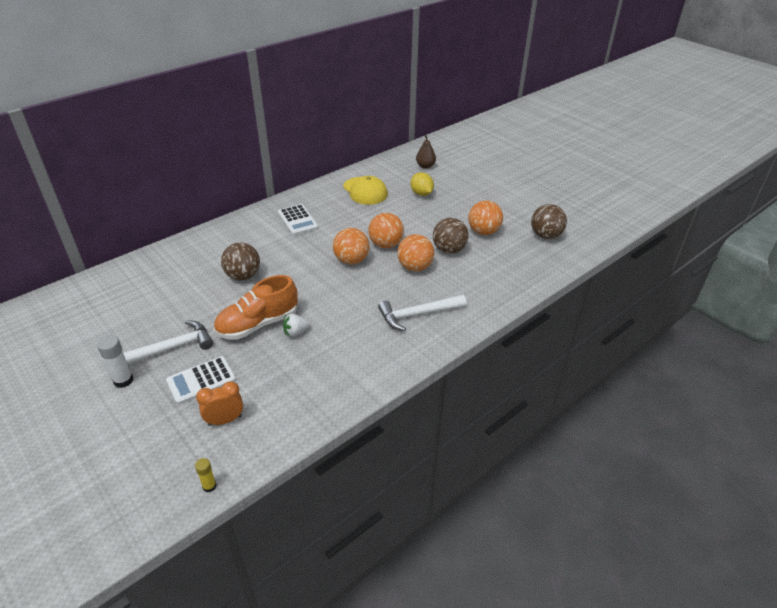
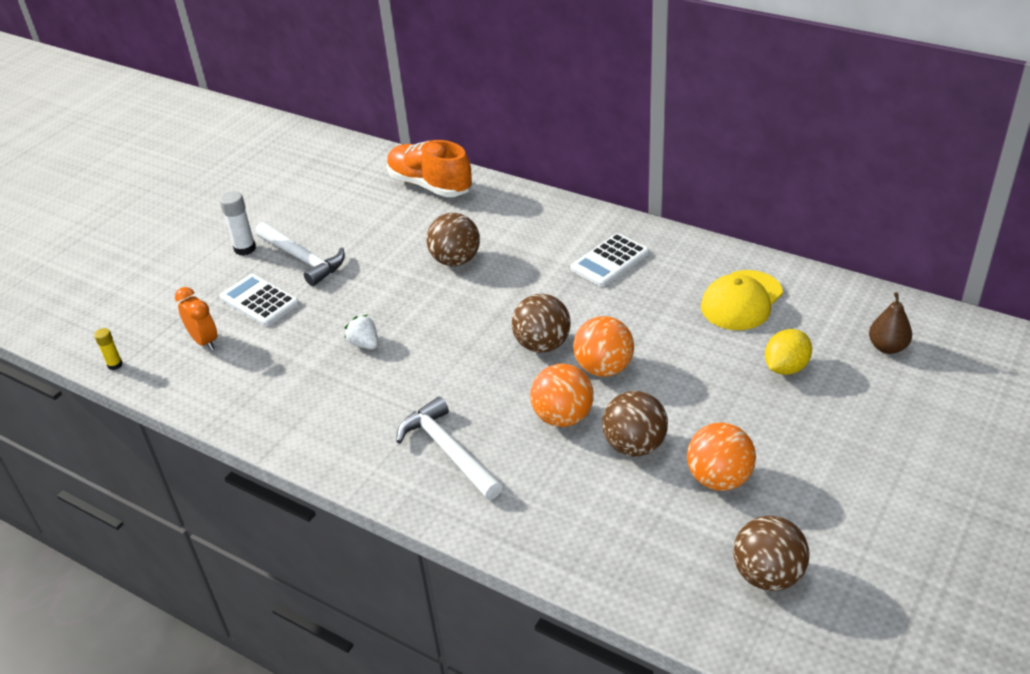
camera: 75 degrees right, 0 degrees up
(258, 324) = (367, 307): orange shoe -> orange shoe (430, 185)
(351, 260) = (542, 344): orange ball -> brown ball

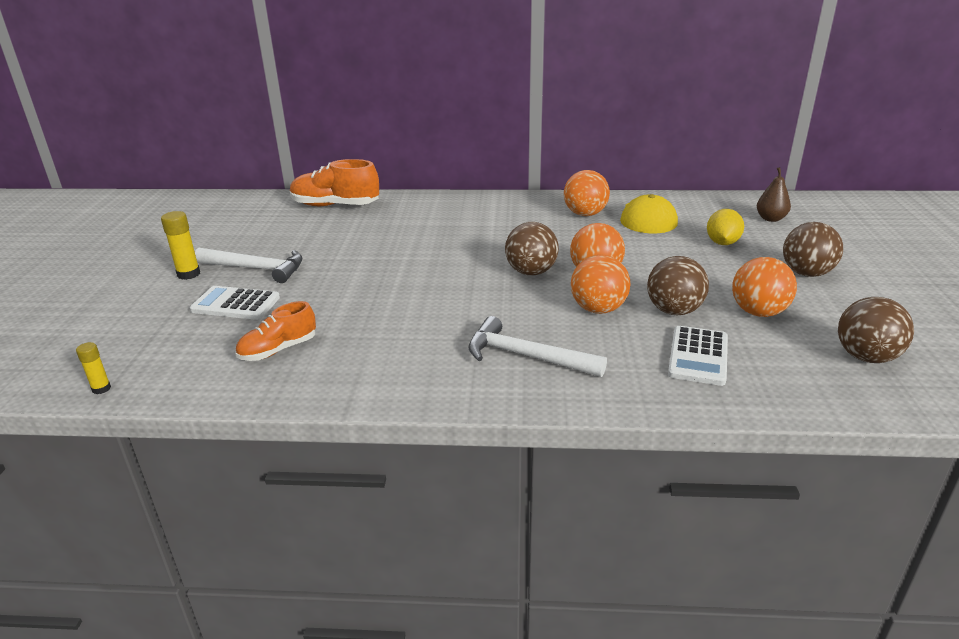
camera: 30 degrees left, 10 degrees down
(204, 341) = (198, 345): orange clock -> none
(245, 249) = (188, 274): white glue stick -> yellow glue stick
(258, 369) = (278, 350): none -> orange shoe
(365, 344) = (372, 307): white strawberry -> none
(455, 260) = (403, 241): brown ball -> brown ball (806, 273)
(609, 261) = (529, 217): white calculator -> white calculator (698, 356)
(674, 274) = (585, 214): none -> orange ball

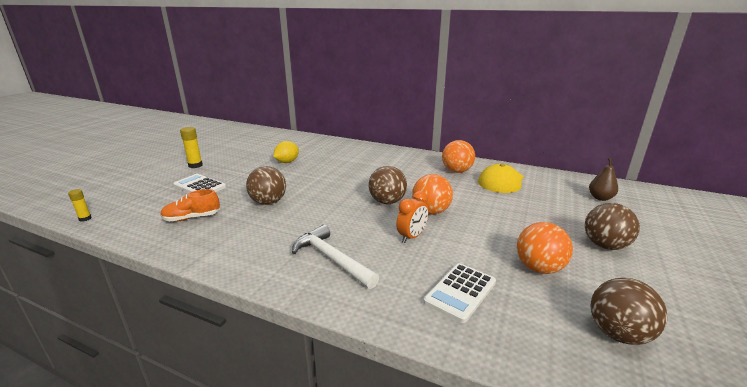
camera: 20 degrees right, 5 degrees down
(256, 269) = (231, 169): white hammer -> none
(335, 205) = (308, 142): orange shoe -> none
(598, 309) = (411, 237): orange ball -> orange clock
(674, 311) = (468, 251): brown ball -> brown ball (268, 202)
(722, 243) = (546, 208): yellow lemon -> yellow lemon (287, 162)

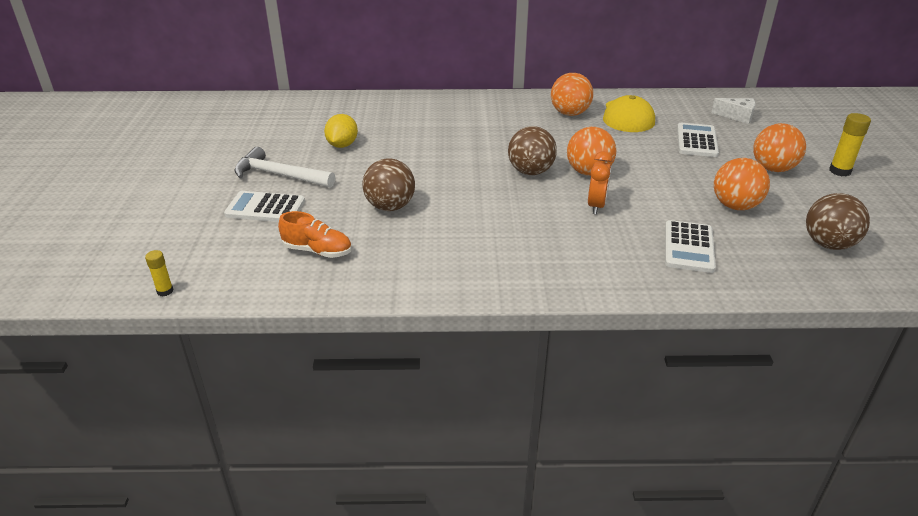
camera: 25 degrees left, 10 degrees up
(192, 218) = (317, 251): orange shoe -> orange shoe turned 120 degrees counterclockwise
(195, 165) = (211, 179): yellow glue stick -> yellow glue stick (840, 171)
(332, 259) = (541, 251): white hammer -> white hammer (279, 175)
(546, 208) = (696, 141): none -> white calculator
(600, 198) = (737, 116): brown pear -> white cheese
(605, 245) = (773, 169): brown ball -> orange ball

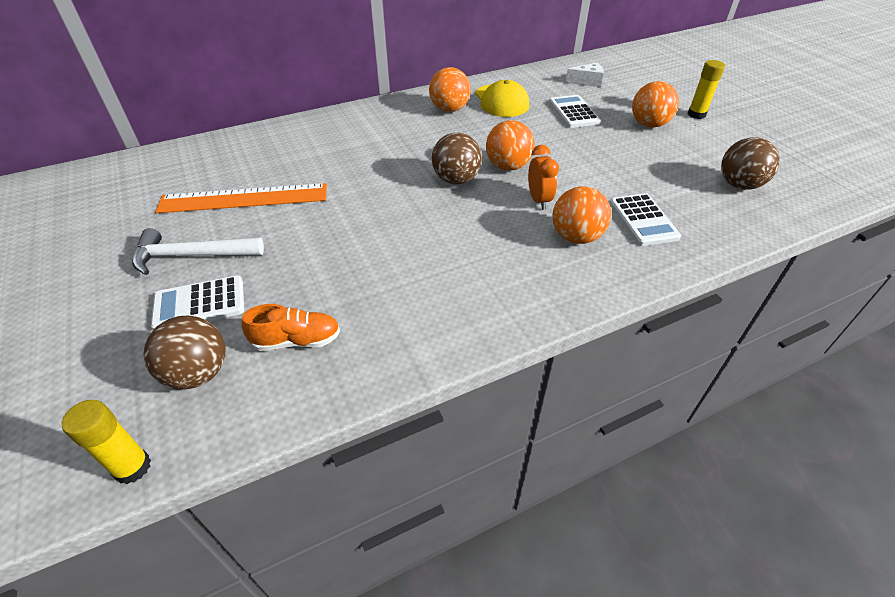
camera: 25 degrees left, 10 degrees up
(165, 291) = (132, 467): yellow glue stick -> yellow glue stick, size x1.63
(342, 145) = (244, 199): yellow lemon -> orange ruler
(390, 207) = (343, 259): brown ball -> brown ball (198, 373)
(735, 206) = (647, 168): orange ball -> orange ball (576, 237)

